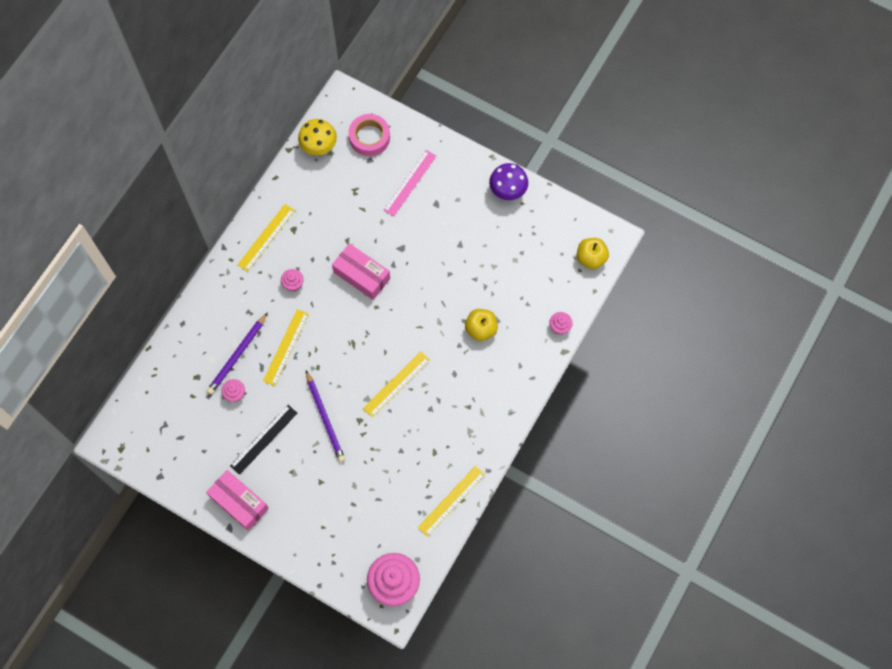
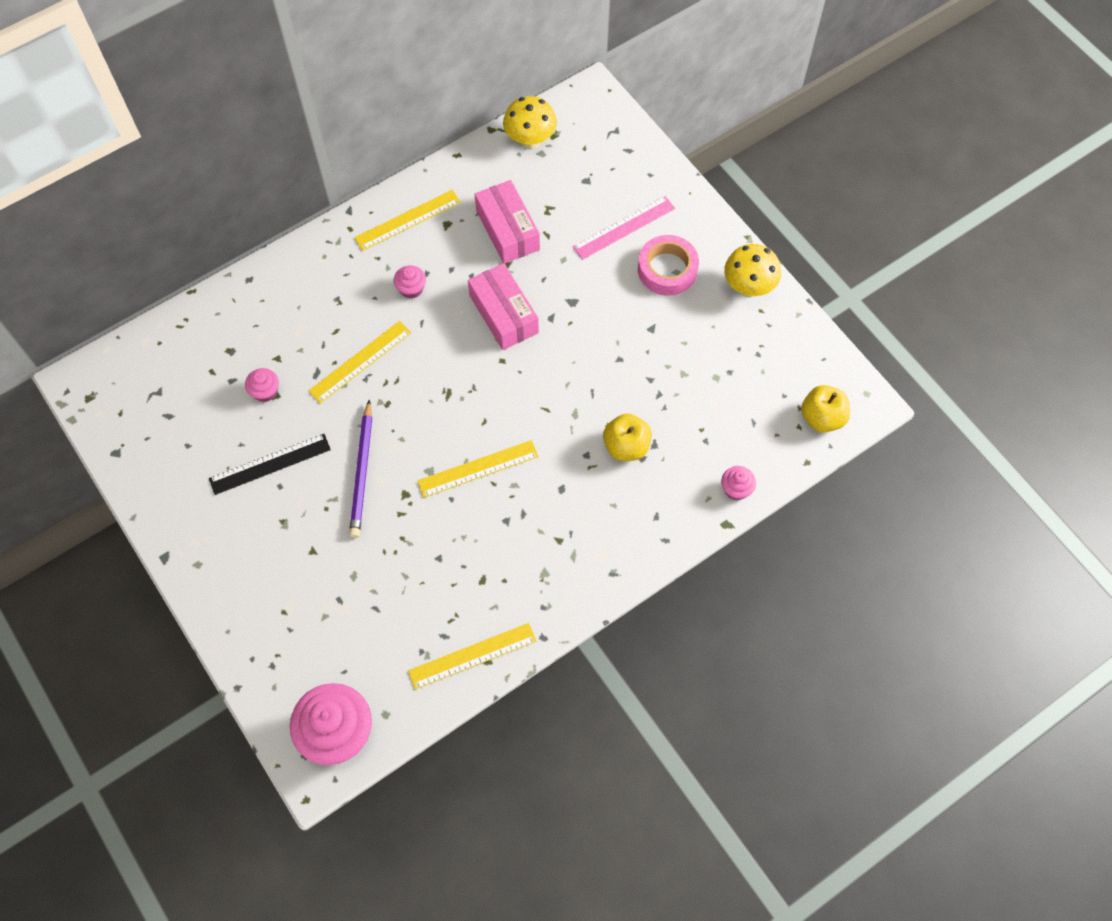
camera: 25 degrees right, 5 degrees down
(237, 355) = (295, 346): purple pencil -> none
(239, 502) = (195, 530): pink box -> pink box (507, 230)
(369, 137) = (600, 154): pink tape -> pink tape (667, 269)
(507, 191) = (748, 288): purple mushroom -> yellow mushroom

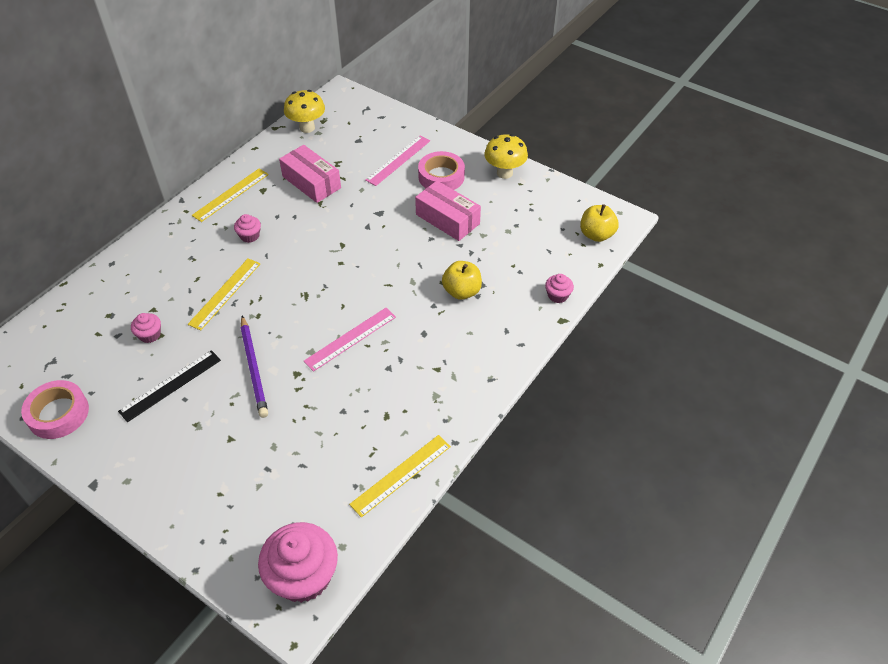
camera: 20 degrees left, 15 degrees down
(149, 460) = (58, 413): none -> pink tape
(478, 468) = (350, 338): yellow ruler -> pink ruler
(503, 314) = (329, 233): pink box -> pink box (447, 219)

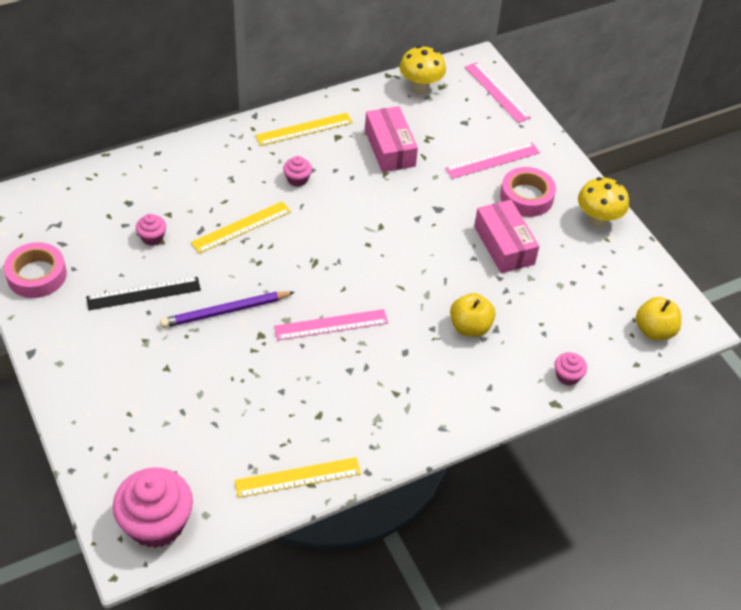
camera: 25 degrees right, 0 degrees up
(254, 368) = (225, 311): purple pencil -> purple pencil turned 60 degrees clockwise
(369, 109) = (496, 92): none -> pink ruler

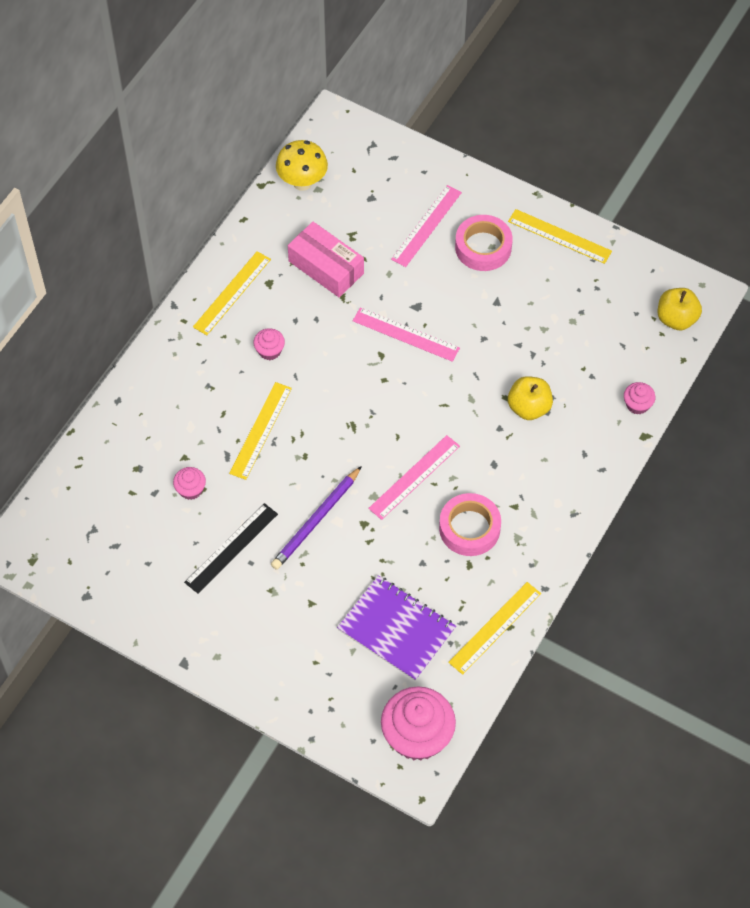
camera: 30 degrees left, 10 degrees up
(37, 275) = (121, 590): pink tape -> pink tape (469, 528)
(215, 428) = (396, 629): none -> purple notebook
(496, 92) = (375, 146): pink ruler -> pink ruler (405, 334)
(504, 245) = (499, 309): pink box -> none
(597, 221) = (559, 236): yellow mushroom -> yellow ruler

